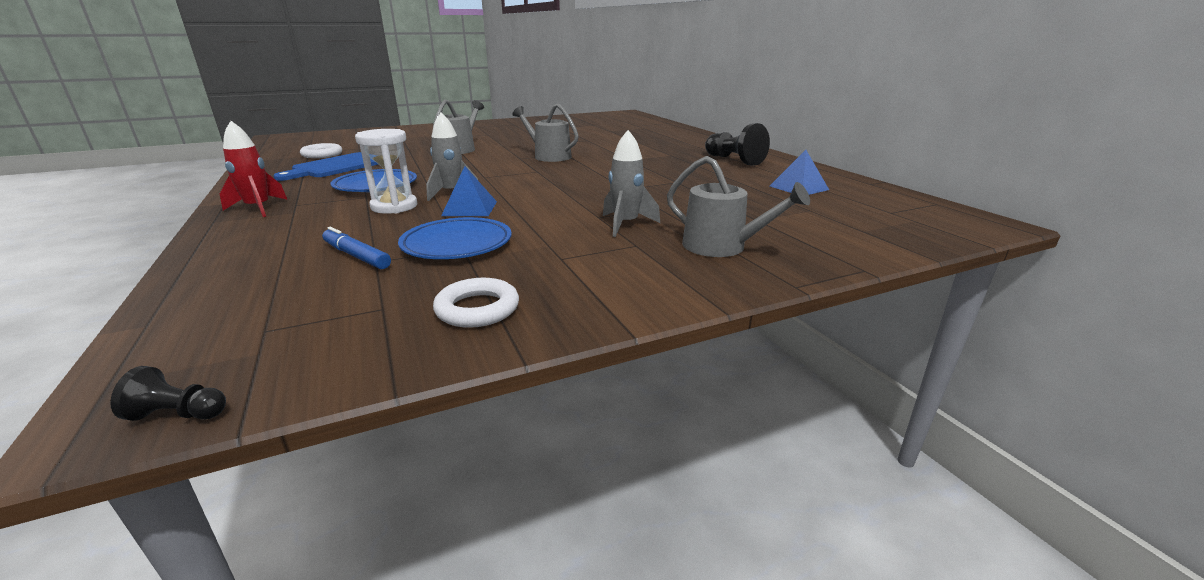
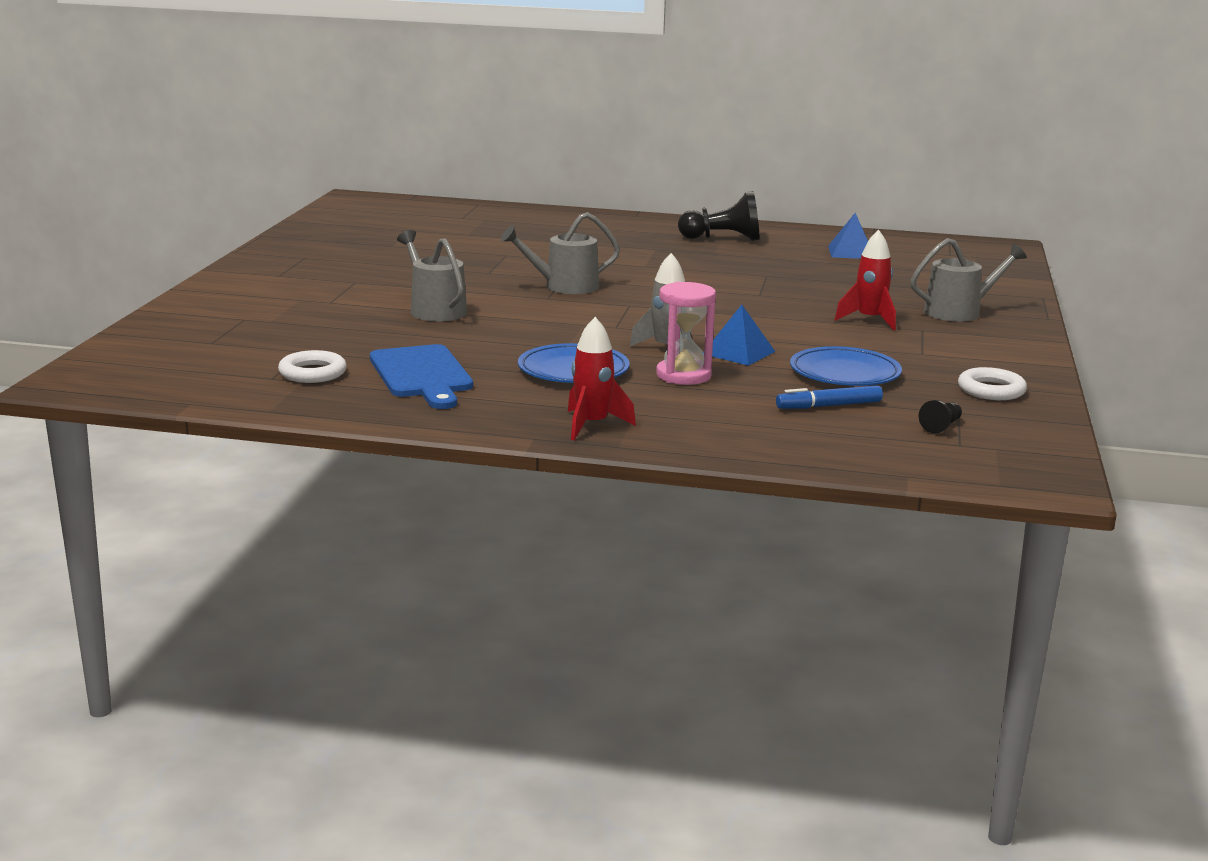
camera: 55 degrees left, 5 degrees down
(178, 414) = (1062, 469): black pawn -> black pawn (941, 426)
(394, 206) = (683, 375): white hourglass -> pink hourglass
(626, 224) = (869, 320): grey rocket -> red rocket

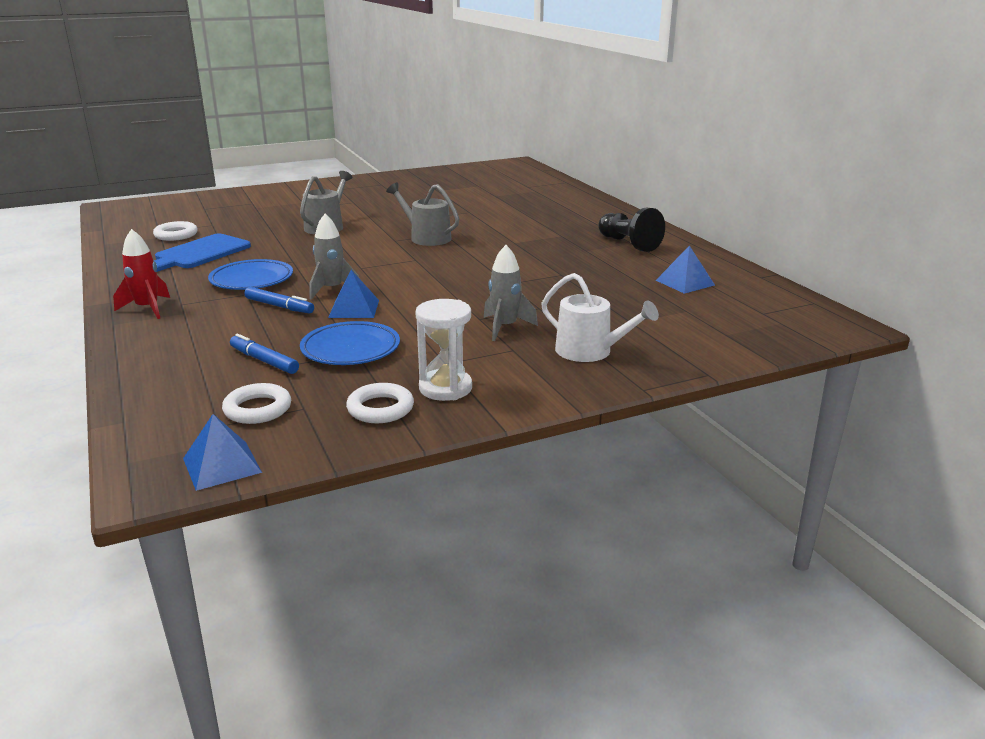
camera: 55 degrees right, 5 degrees up
(683, 375) = (279, 306): pink hourglass -> blue marker
(869, 320) = (505, 327): red rocket -> grey rocket
(941, 426) = (257, 409): black pawn -> white ring
(958, 312) = (590, 351): grey watering can -> white watering can
(975, 364) = (445, 388): none -> white hourglass
(1042, 455) = (222, 465): none -> blue pyramid

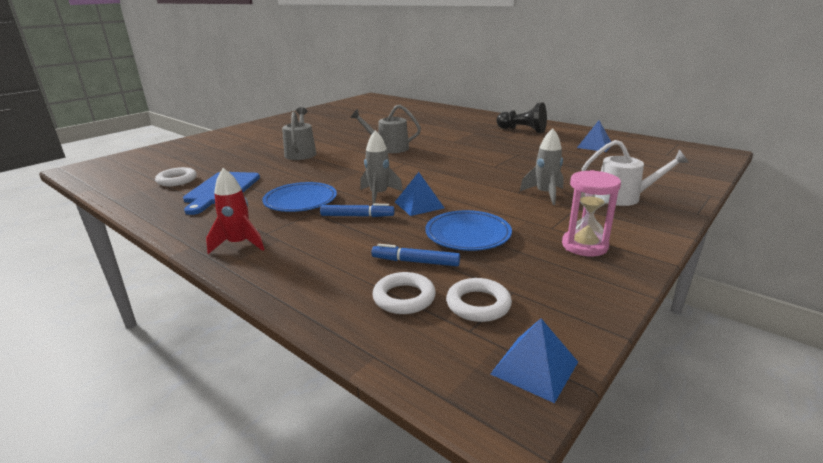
camera: 25 degrees left, 0 degrees up
(380, 408) = (569, 274): white ring -> white ring (404, 297)
(445, 388) = (584, 246): white hourglass -> pink hourglass

